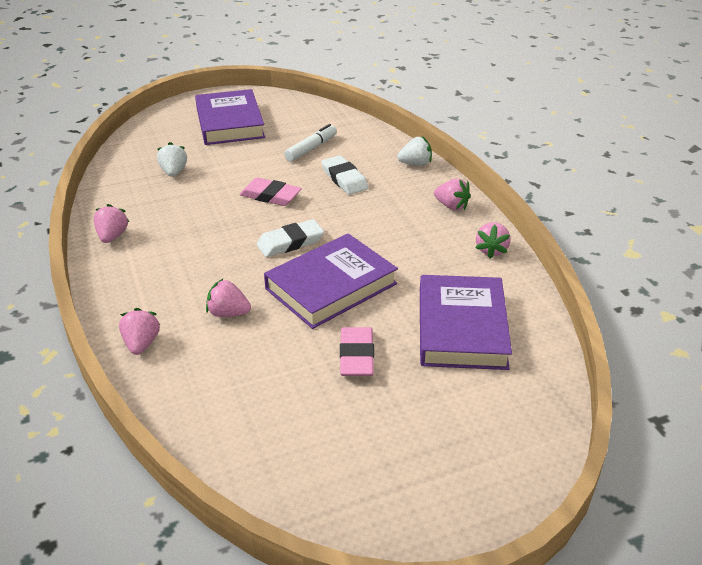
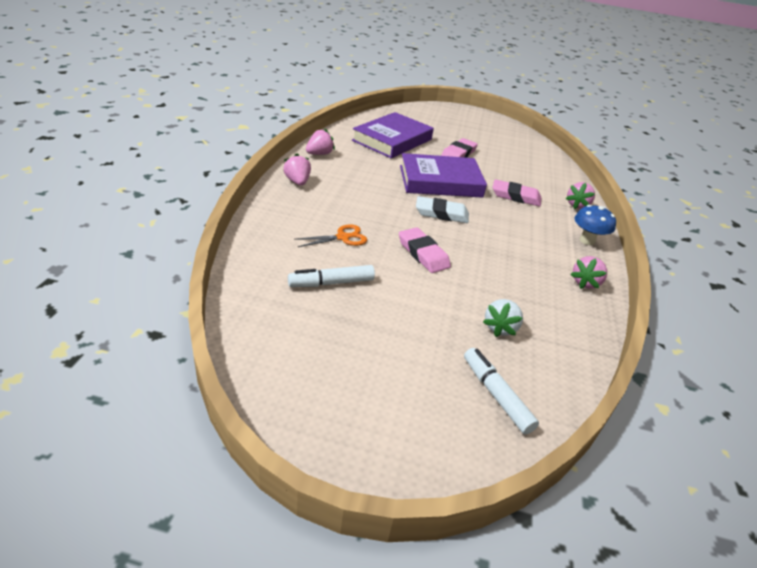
camera: 150 degrees left, 0 degrees up
(118, 288) = (587, 240): none -> blue mushroom
(159, 140) = (496, 395): none -> white marker
(228, 313) = (515, 196): pink strawberry -> pink eraser
(230, 123) = (381, 377): purple book -> none
(344, 179) = (343, 237): white eraser -> orange scissors
(415, 164) = (265, 220): white strawberry -> none

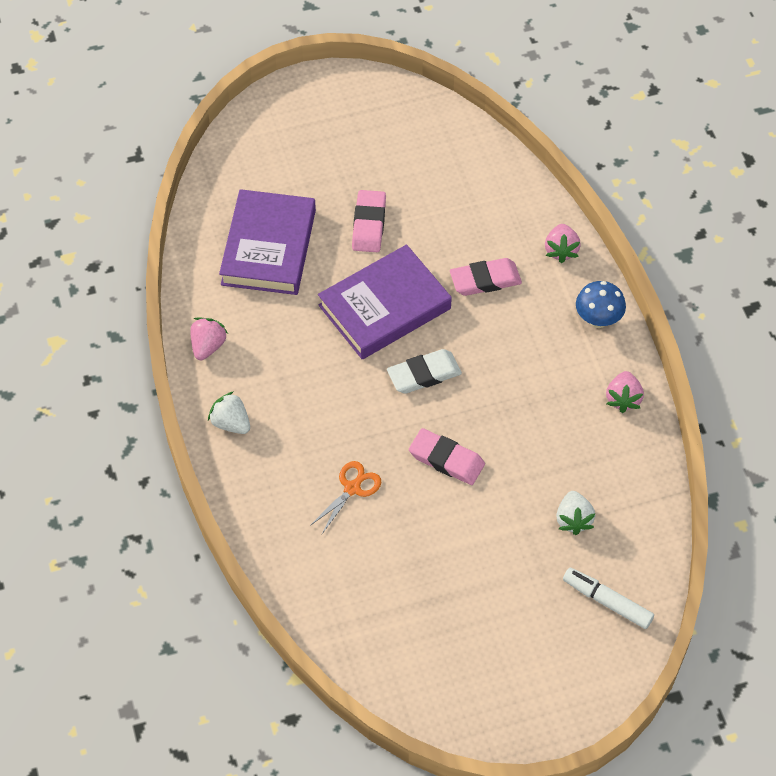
camera: 25 degrees left, 20 degrees up
(297, 182) = (231, 423): pink strawberry -> white strawberry
(331, 283) = (390, 562): white marker -> none

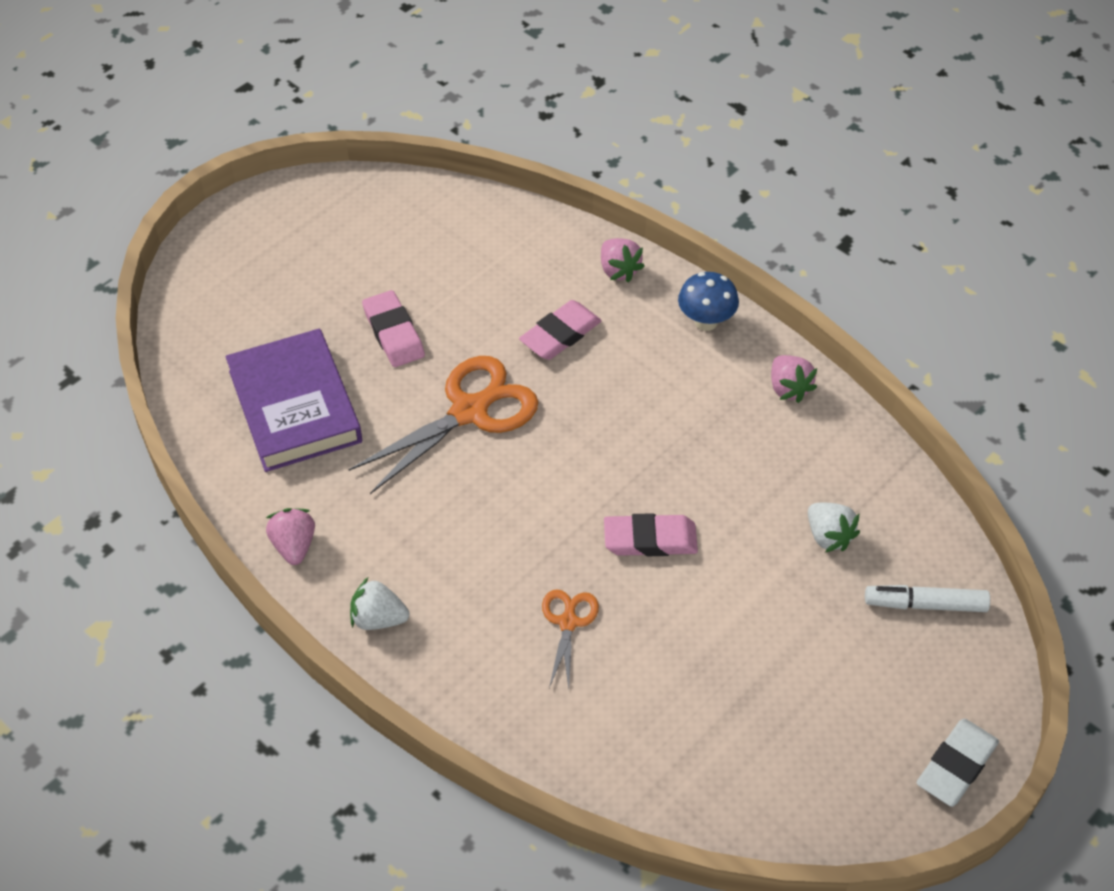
camera: 30 degrees left, 5 degrees down
(384, 307) = (470, 411): purple book -> orange scissors
(424, 374) = (562, 461): white eraser -> white eraser (956, 765)

